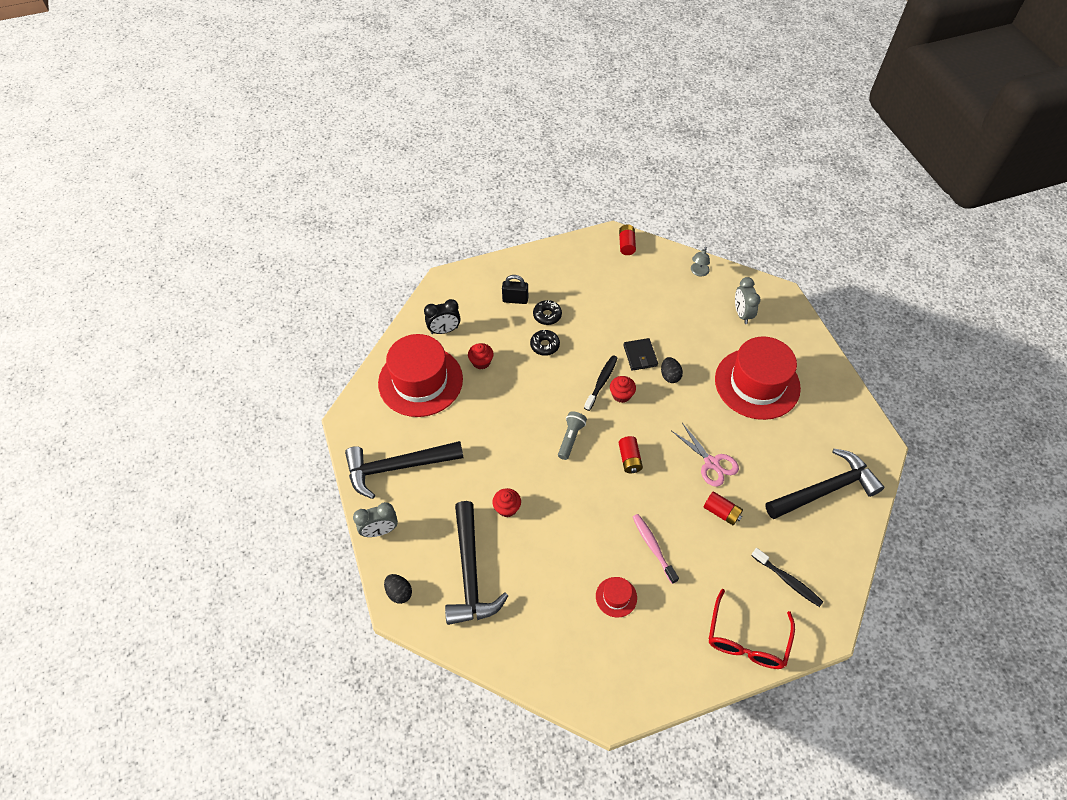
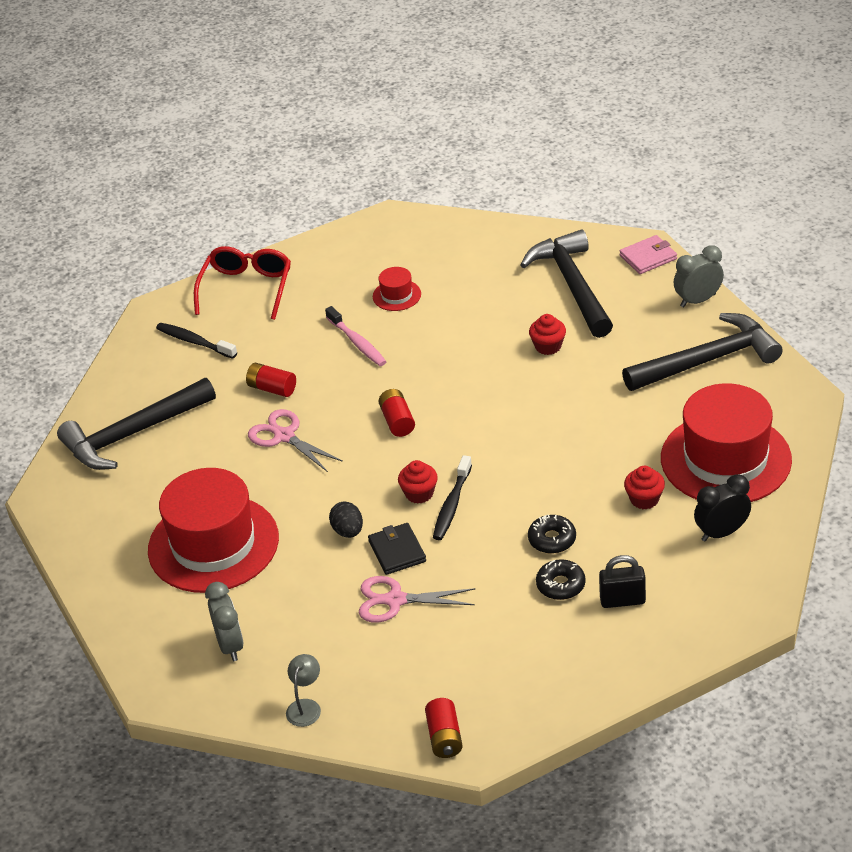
camera: 175 degrees right, 15 degrees down
(399, 592) = (648, 257): black egg -> pink wallet
(570, 438) = (483, 430): grey flashlight -> none
(644, 324) = (395, 600): none -> pink scissors

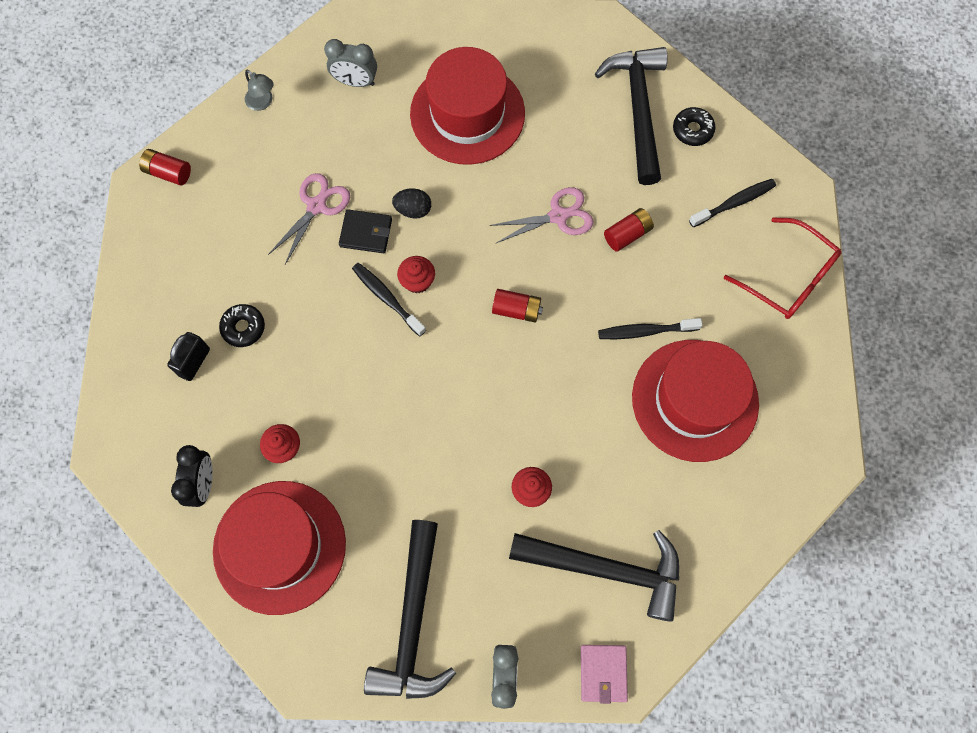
camera: 115 degrees right, 30 degrees up
(357, 343) = (645, 331): pink toothbrush -> black toothbrush
(396, 295) = (695, 400): red hat -> red hat, size x2.38
(552, 539) = (294, 350): black donut -> black donut (692, 130)

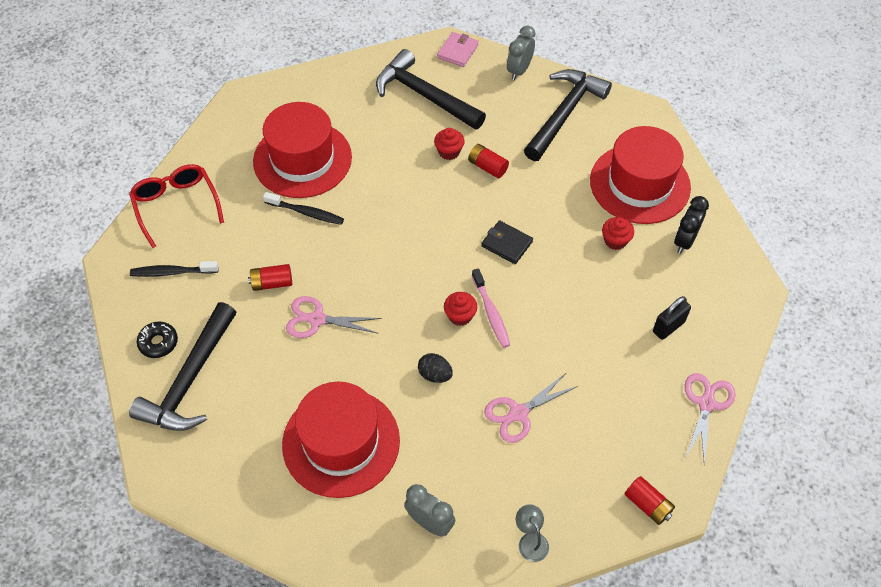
camera: 155 degrees left, 15 degrees down
(135, 292) = (706, 403): none -> pink scissors
(243, 327) = (619, 337): black donut -> none
(366, 233) = (485, 372): black wallet -> black wallet (506, 244)
(387, 298) = (491, 313): black toothbrush -> pink toothbrush
(516, 310) = (393, 264): red battery -> red battery (487, 167)

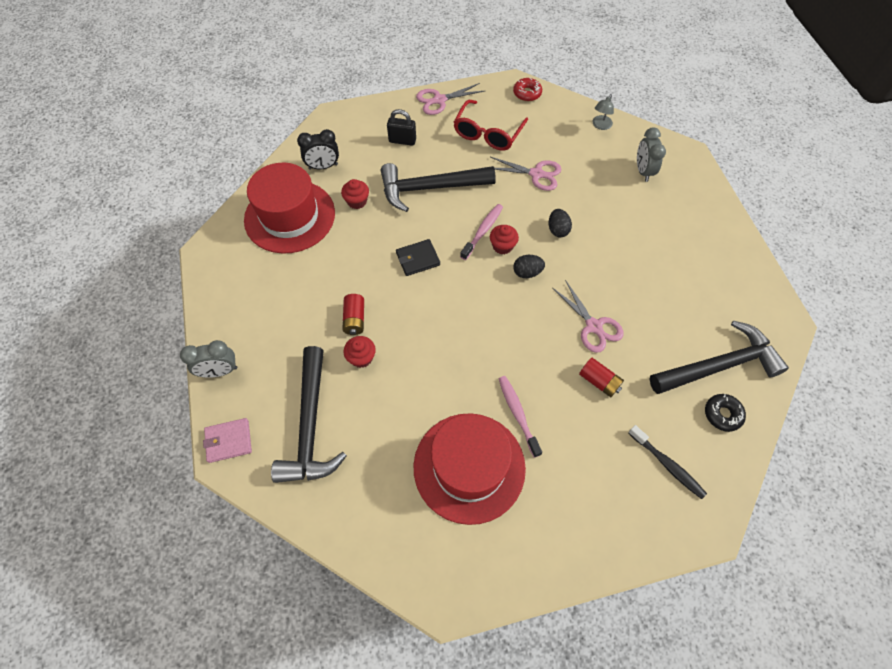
camera: 130 degrees left, 5 degrees up
(176, 205) = (613, 530): red glasses -> red glasses (487, 133)
(306, 213) = (517, 414): black toothbrush -> pink toothbrush
(341, 442) = (652, 244): red hat -> none
(415, 313) = (527, 272): none -> black egg
(506, 244) = (418, 259): black wallet -> black wallet turned 75 degrees clockwise
(564, 113) = (250, 304): black hammer -> black hammer (430, 188)
(647, 505) = (527, 93): red battery -> red donut

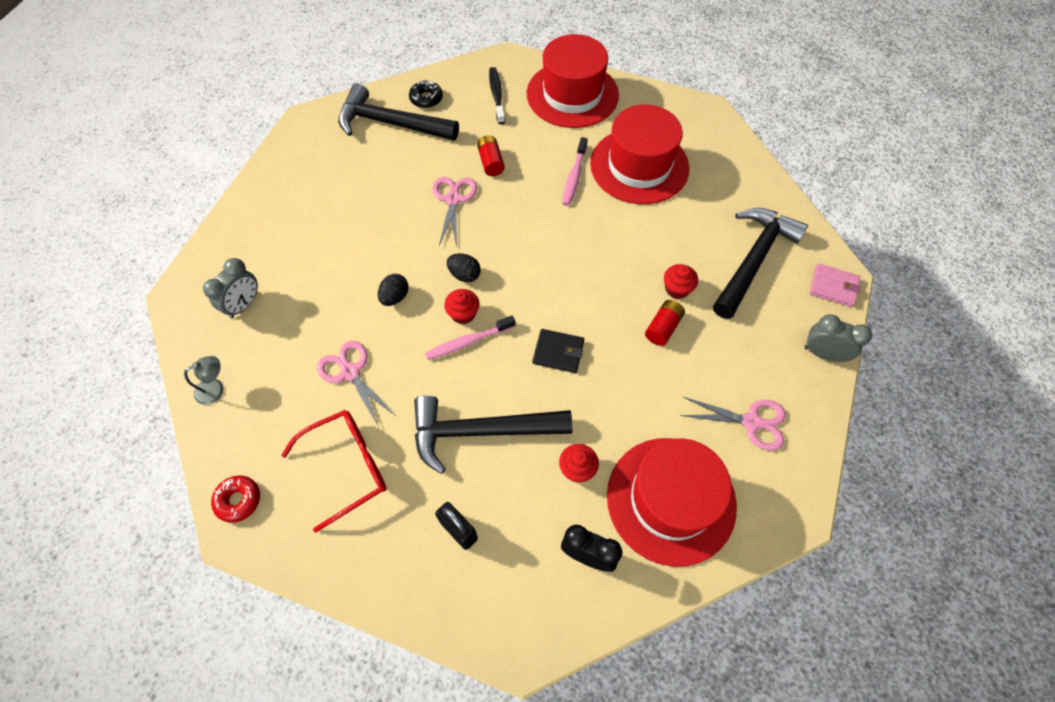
camera: 145 degrees left, 0 degrees up
(430, 188) = (480, 431): black hammer -> black hammer turned 150 degrees clockwise
(439, 100) = (355, 571): pink scissors -> pink scissors (751, 422)
(599, 520) = (572, 94): none -> red hat

